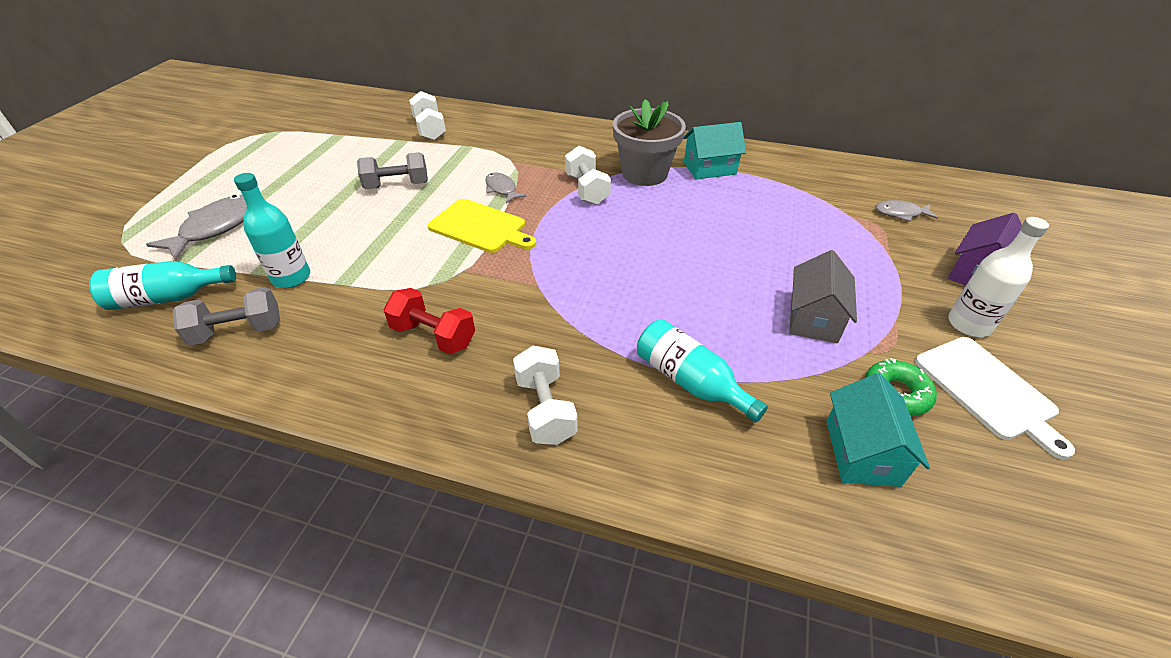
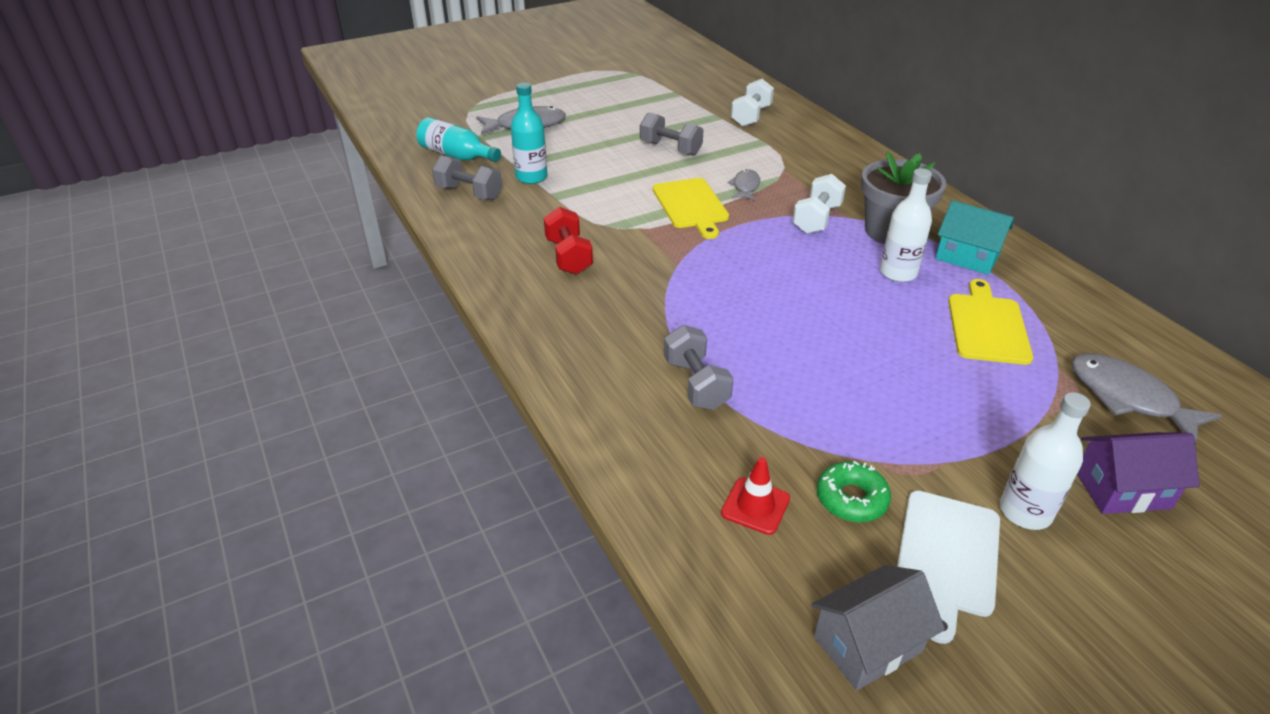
camera: 45 degrees right, 5 degrees down
(545, 409) = (578, 336): white dumbbell -> none
(689, 202) = (898, 273): none -> white bottle
(690, 381) = (696, 384): turquoise bottle -> grey dumbbell
(783, 210) = (987, 326): none -> yellow cutting board
(814, 318) = (868, 412): grey house -> grey house (867, 644)
(862, 452) = (755, 506): turquoise house -> red traffic cone
(900, 213) = (1128, 398): grey fish -> grey fish, size x1.77

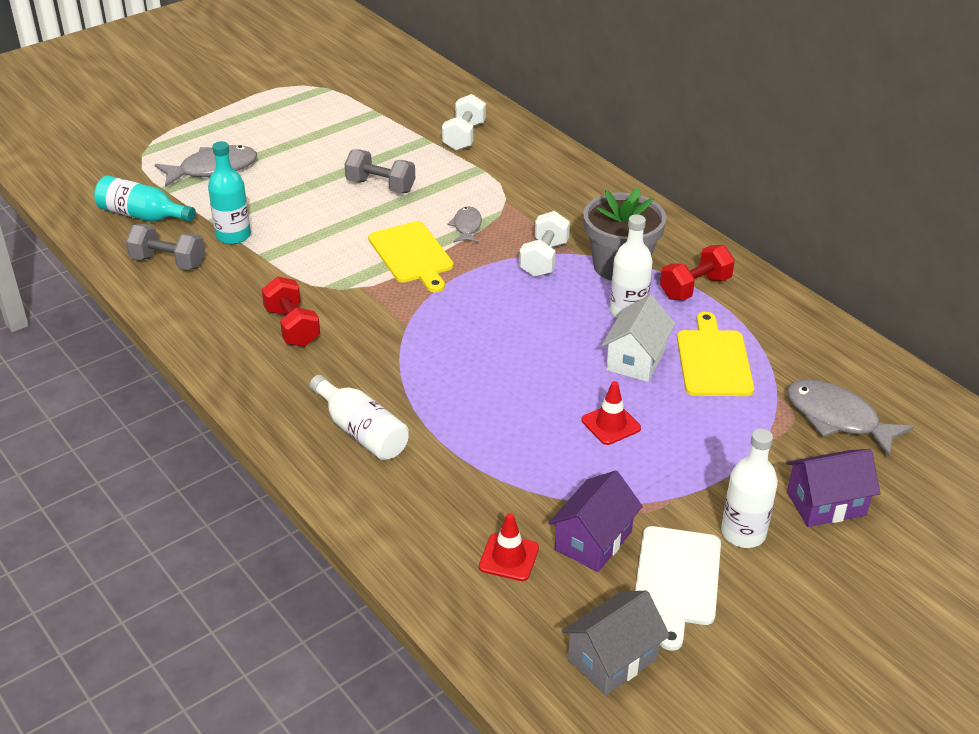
camera: 10 degrees left, 0 degrees up
(617, 358) = (361, 432): none -> white bottle
(696, 384) = (441, 450): grey dumbbell -> none
(851, 499) = (593, 541): green donut -> purple house
(876, 377) = (611, 424): none -> red traffic cone
(905, 317) = (636, 359): none -> white house
(967, 257) = (695, 288): turquoise house -> red dumbbell

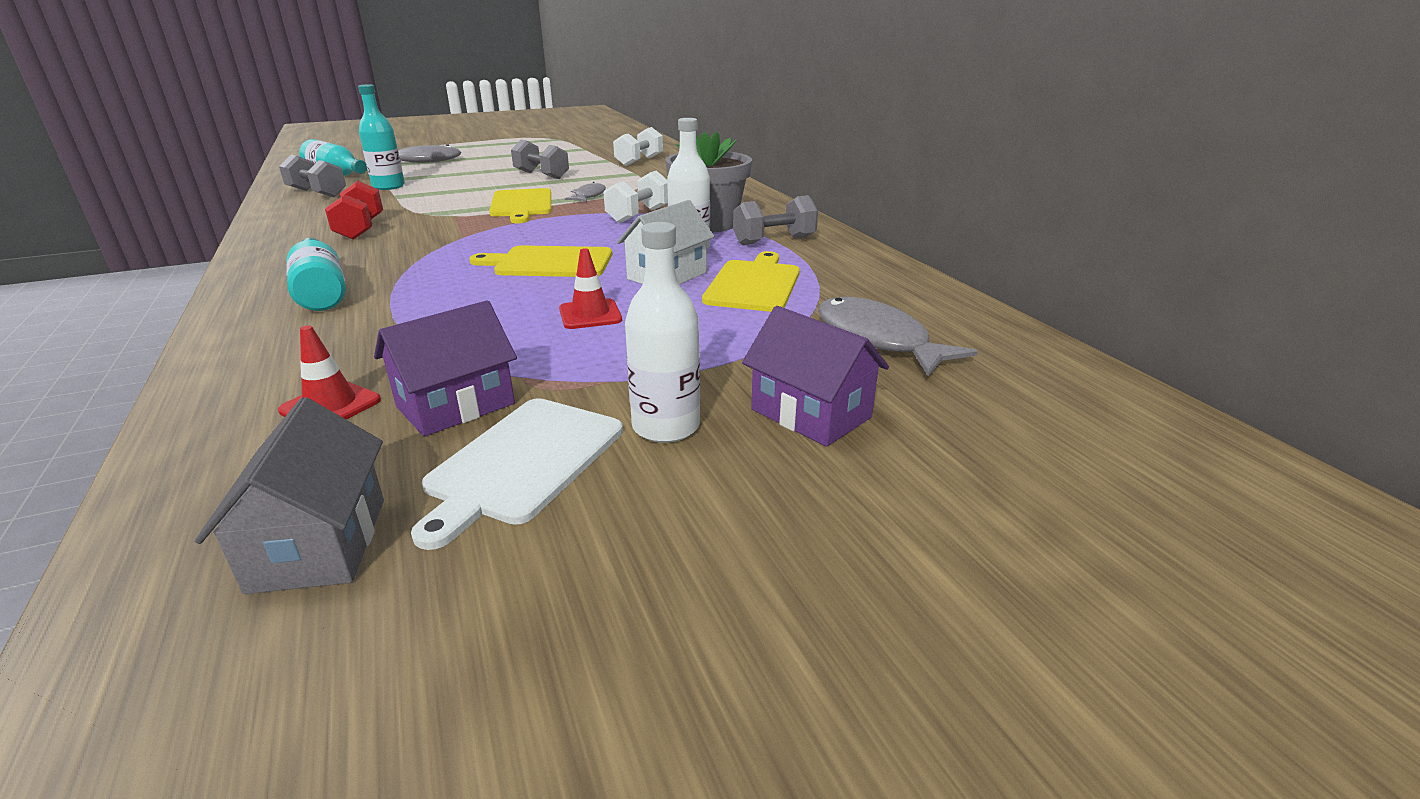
camera: 15 degrees right, 10 degrees down
(361, 432) = (321, 291): white bottle -> turquoise bottle
(522, 356) = (550, 263): none -> yellow cutting board
(612, 659) = (319, 544): grey house -> grey house turned 75 degrees counterclockwise
(695, 288) = (774, 241): red dumbbell -> grey dumbbell
(826, 504) = (810, 413): purple house -> purple house turned 45 degrees clockwise

